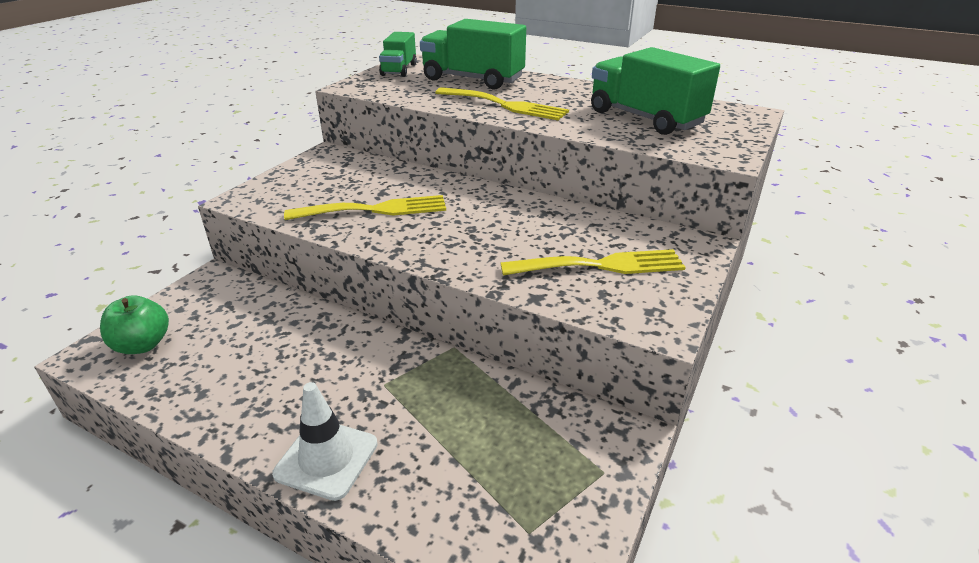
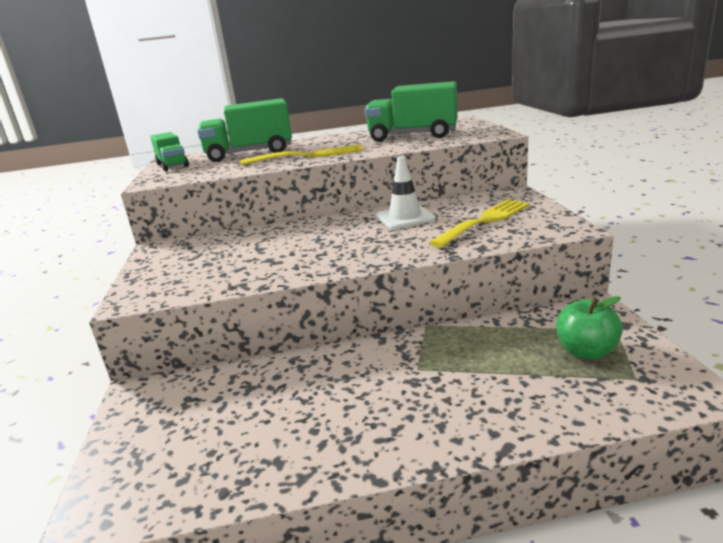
camera: 35 degrees left, 10 degrees down
(142, 345) = (148, 470): green apple -> green apple (586, 351)
(326, 458) = (457, 428): white traffic cone -> white traffic cone (405, 217)
(375, 210) = (275, 258): yellow fork -> none

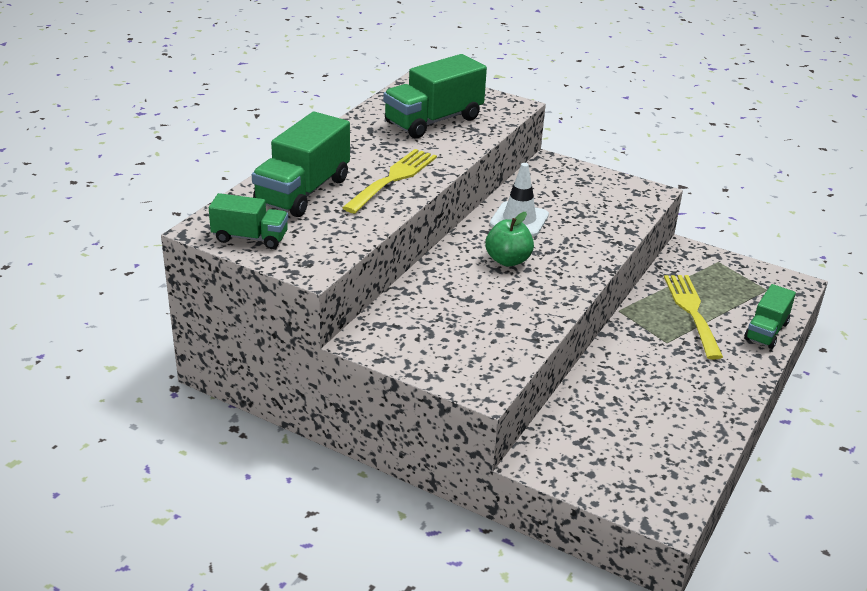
camera: 55 degrees left, 10 degrees up
(485, 221) = (585, 202): yellow fork -> yellow fork (692, 311)
(552, 416) = (766, 331): none -> green truck
(586, 351) = (726, 284): green apple -> green apple (508, 260)

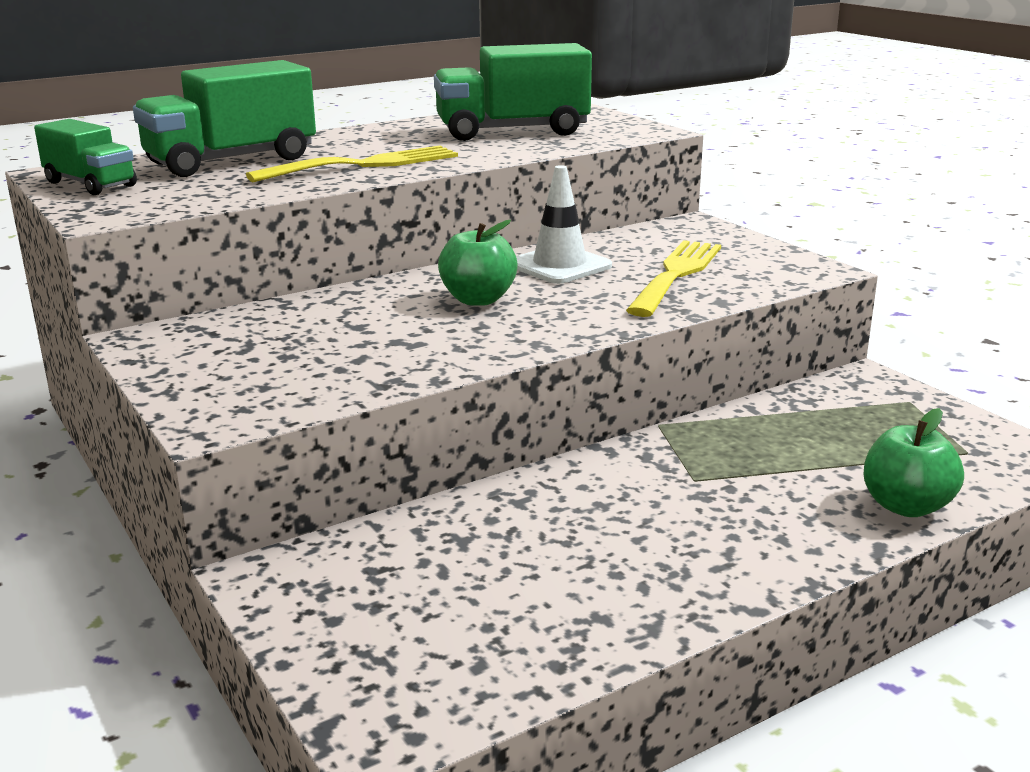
camera: 30 degrees right, 10 degrees down
(692, 311) = (787, 451): yellow fork -> yellow fork (676, 274)
(766, 331) = (906, 506): green truck -> green apple

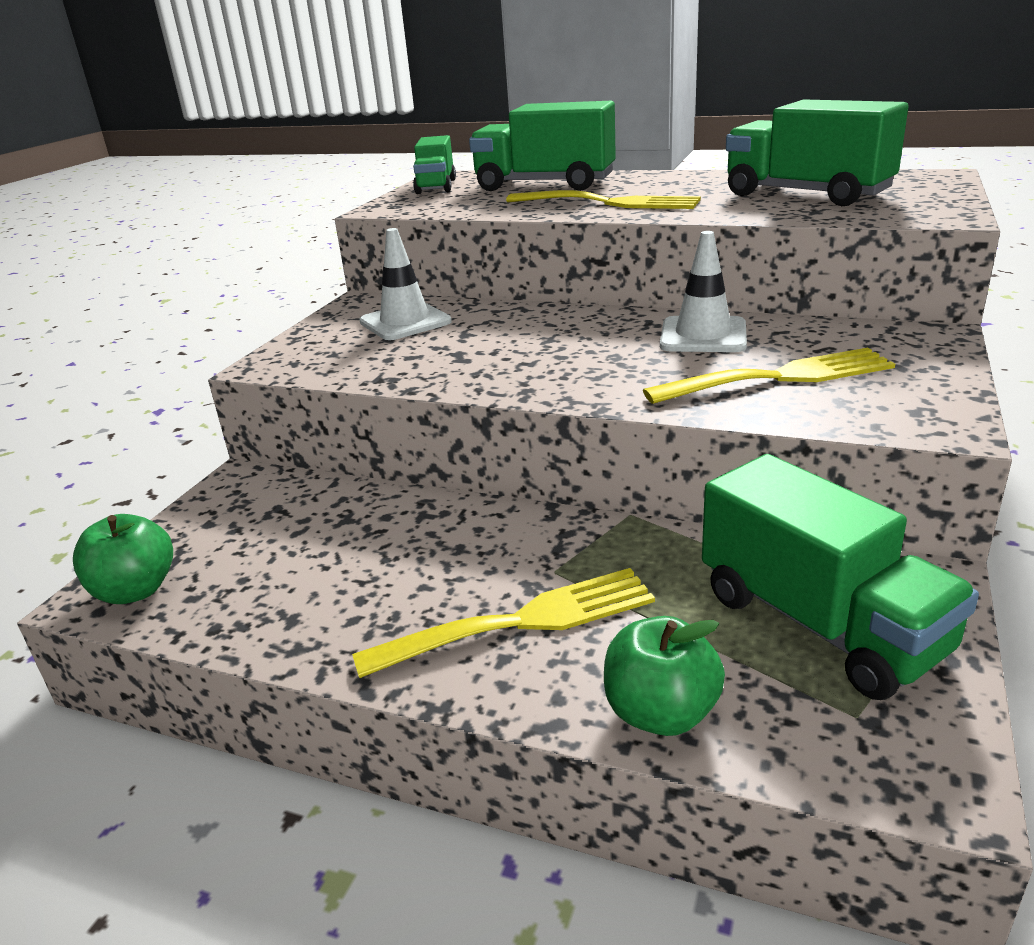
camera: 55 degrees right, 5 degrees up
(260, 337) = (405, 322): none -> white traffic cone
(478, 300) = (576, 342): green apple -> green apple (135, 590)
(744, 515) = (521, 622): none -> yellow fork
(871, 423) = (820, 623): none -> green truck

